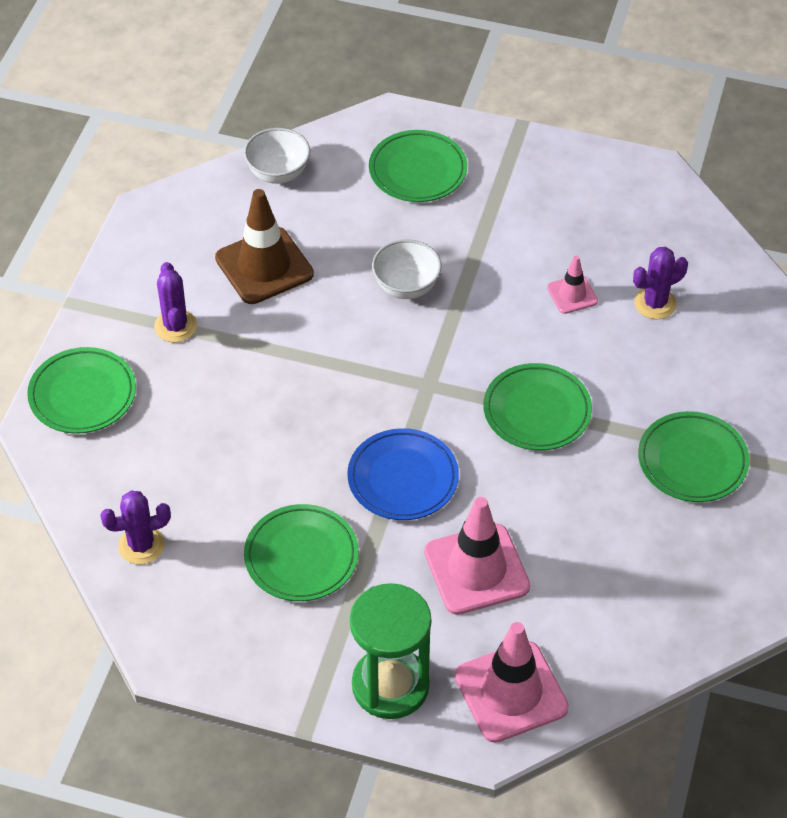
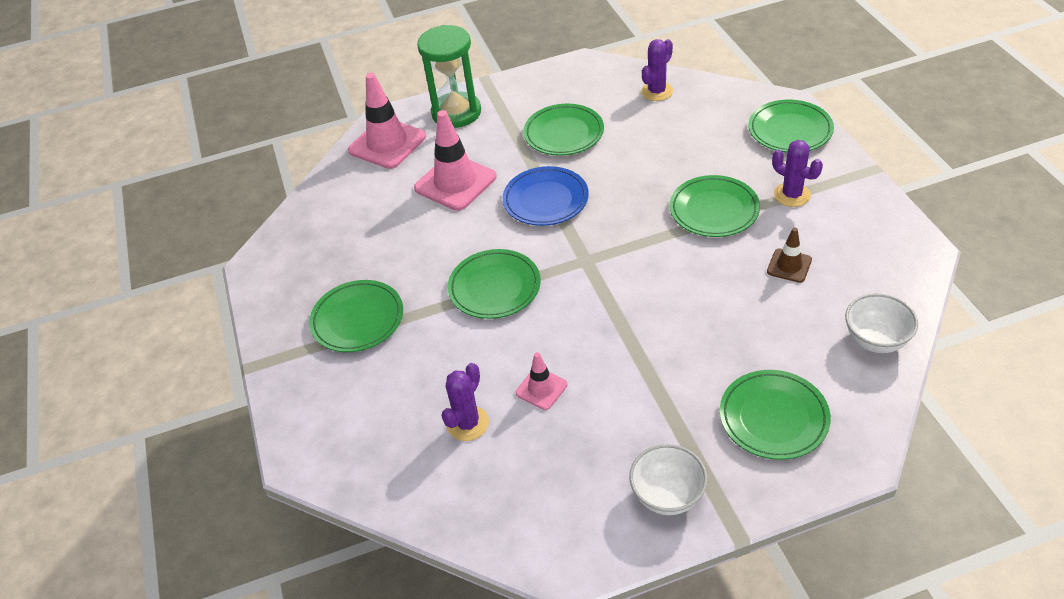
camera: 150 degrees right, 5 degrees down
(260, 358) = (714, 210): none -> green plate
(264, 266) = (789, 266): brown traffic cone -> brown traffic cone, size x0.52
(406, 287) = (672, 315): white bowl -> white bowl (667, 496)

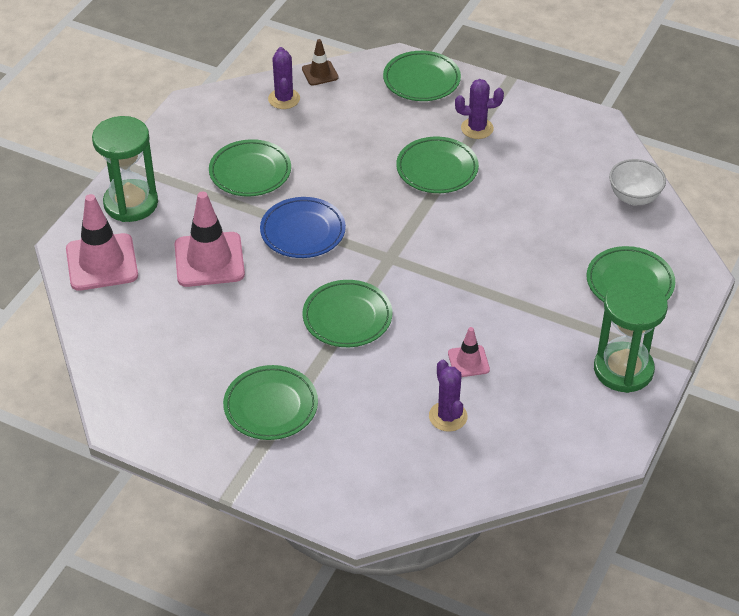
camera: 50 degrees left, 0 degrees up
(667, 496) = (623, 370): white bowl -> green hourglass
(789, 266) = (531, 180): brown traffic cone -> brown traffic cone (320, 73)

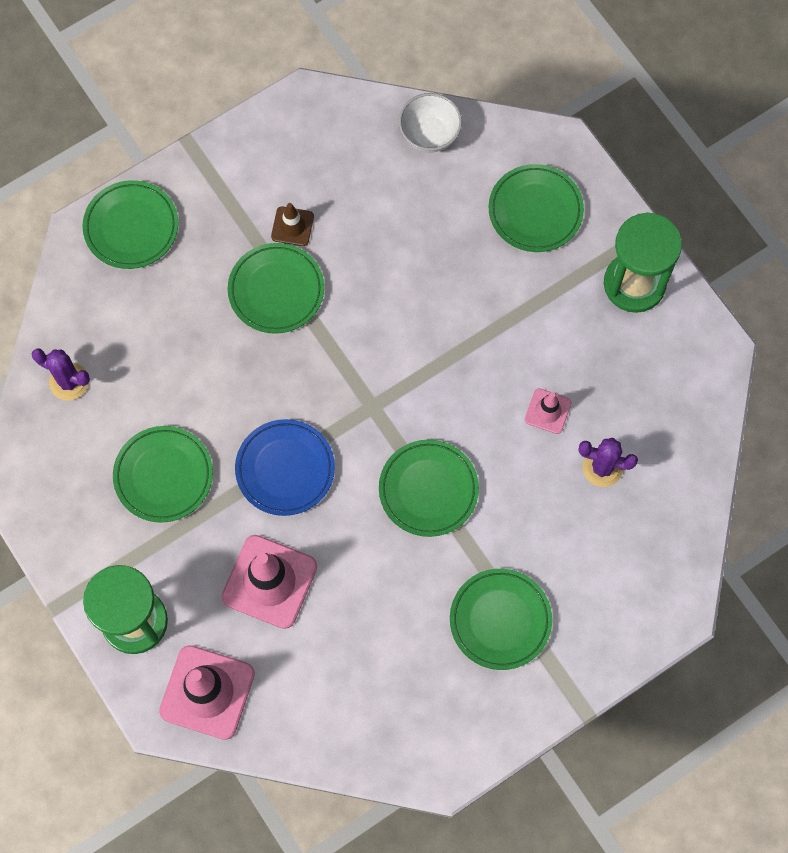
camera: 60 degrees left, 25 degrees up
(320, 73) = (51, 322): brown traffic cone -> brown traffic cone (292, 226)
(477, 128) = (241, 217): purple cactus -> none

